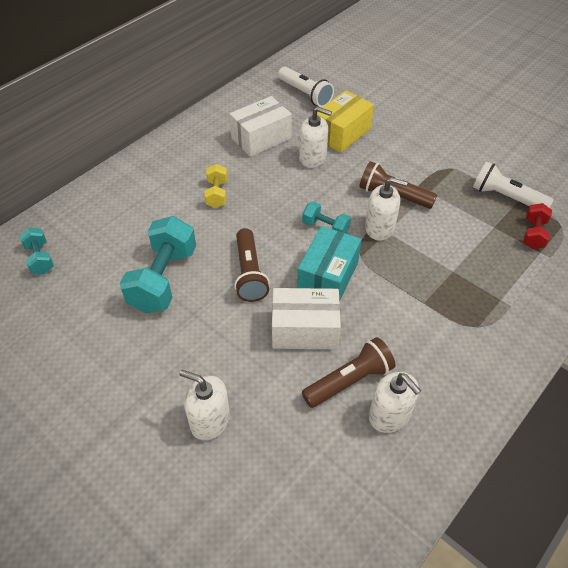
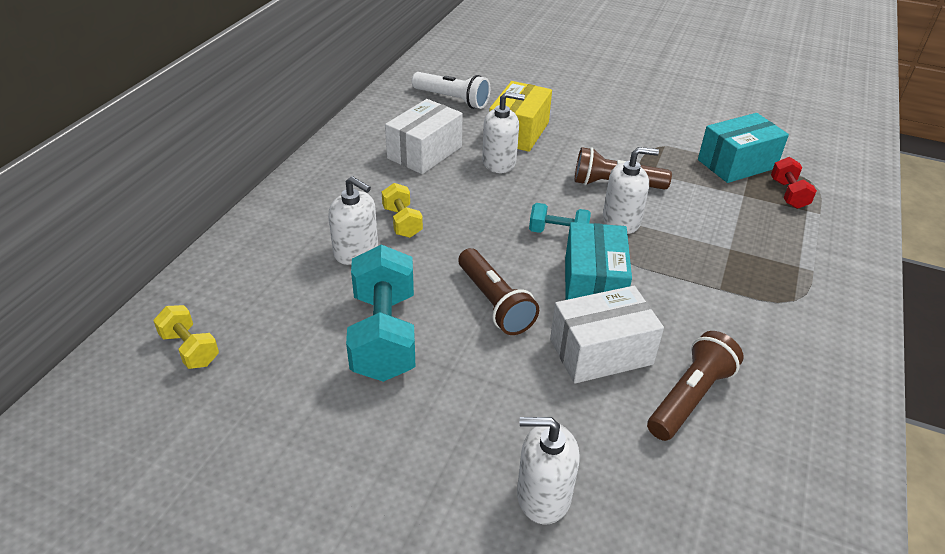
camera: 20 degrees left, 10 degrees down
(40, 259) = (190, 349): turquoise dumbbell -> yellow dumbbell
(389, 415) = (761, 424): white soap dispenser -> white soap dispenser (356, 251)
(506, 197) = (736, 164): white flashlight -> turquoise box

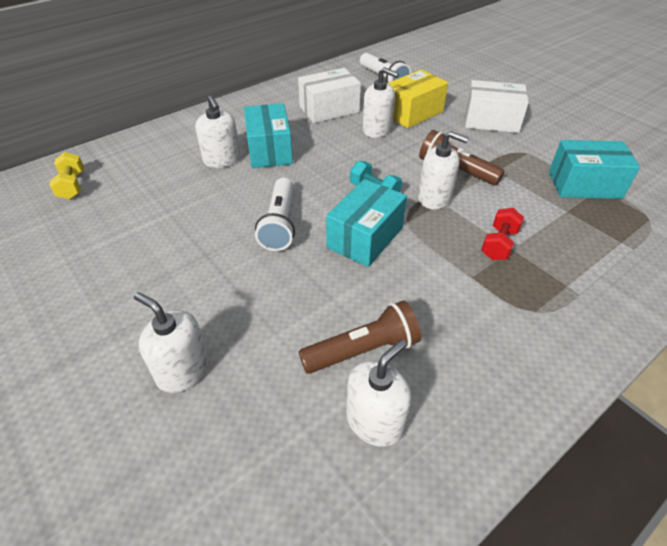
camera: 30 degrees right, 5 degrees up
(384, 335) = (187, 219): turquoise dumbbell -> none
(402, 222) = (269, 150): yellow dumbbell -> turquoise box
(494, 303) = (279, 224): brown flashlight -> white flashlight
(601, 352) = (324, 287): white box -> white box (491, 121)
(755, 455) = (375, 421): none -> white soap dispenser
(788, 194) = (614, 223): red dumbbell -> red dumbbell (499, 244)

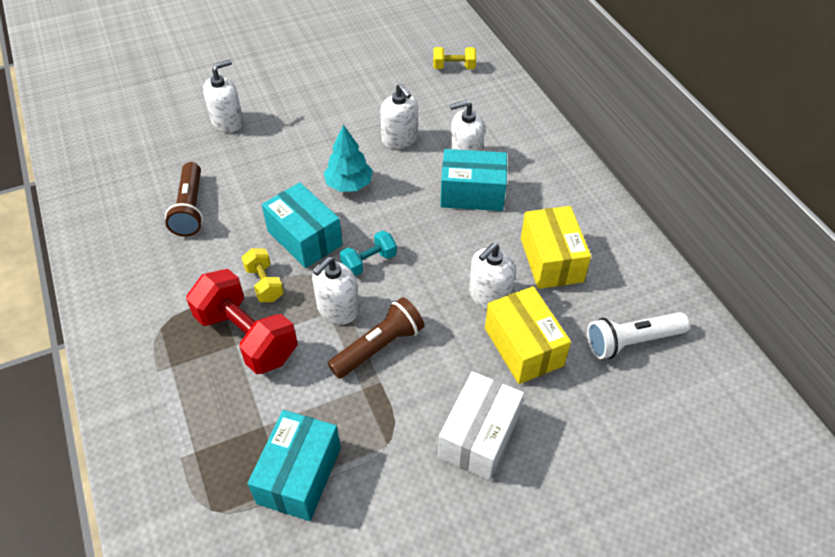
camera: 105 degrees right, 5 degrees up
(279, 224) = (349, 185): white flashlight -> turquoise tree
(329, 109) = (551, 260): white box -> yellow box
(375, 421) = (136, 202): white soap dispenser -> white soap dispenser (400, 139)
(435, 250) = (264, 284): none -> yellow dumbbell
(499, 244) = (247, 336): red dumbbell -> red dumbbell, size x1.92

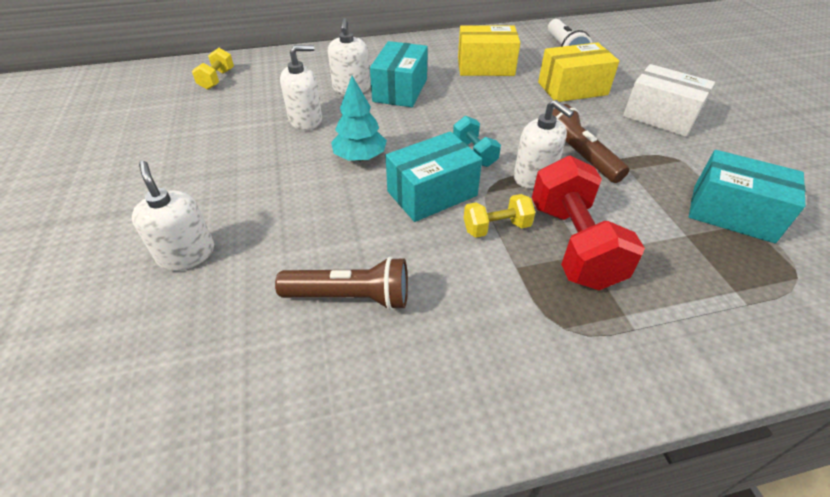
camera: 80 degrees left, 5 degrees down
(247, 336) = (573, 244): red dumbbell -> red dumbbell turned 60 degrees counterclockwise
(489, 296) = (521, 96): white soap dispenser -> none

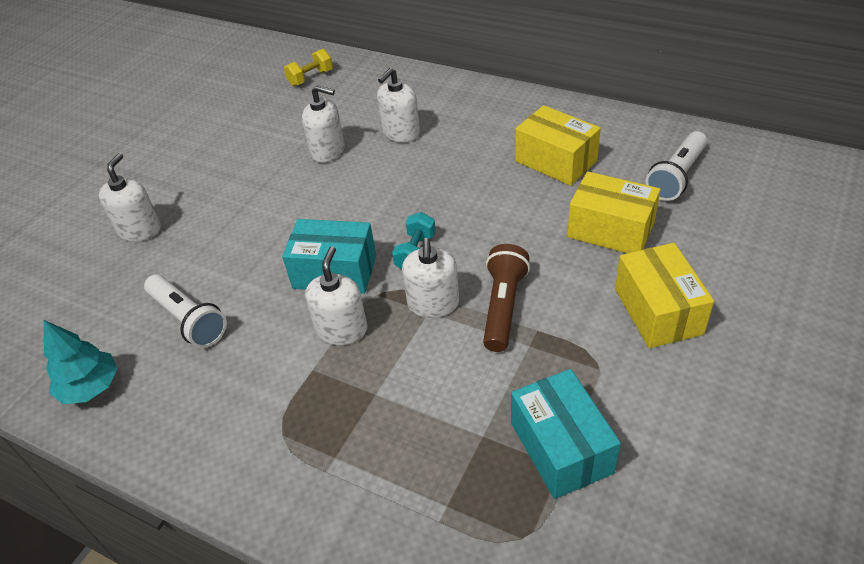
camera: 45 degrees right, 0 degrees up
(351, 297) = (188, 320): brown flashlight -> white flashlight
(360, 157) = (324, 209): turquoise tree -> turquoise tree (91, 387)
(400, 90) = (438, 154): turquoise box -> none
(496, 228) = (342, 329): yellow dumbbell -> white soap dispenser
(573, 244) = (378, 381): red dumbbell -> none
(660, 117) = (658, 311): white box -> yellow box

